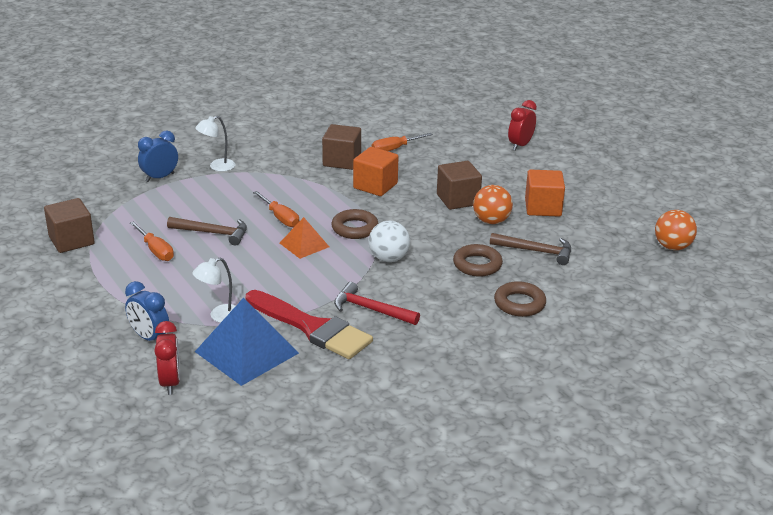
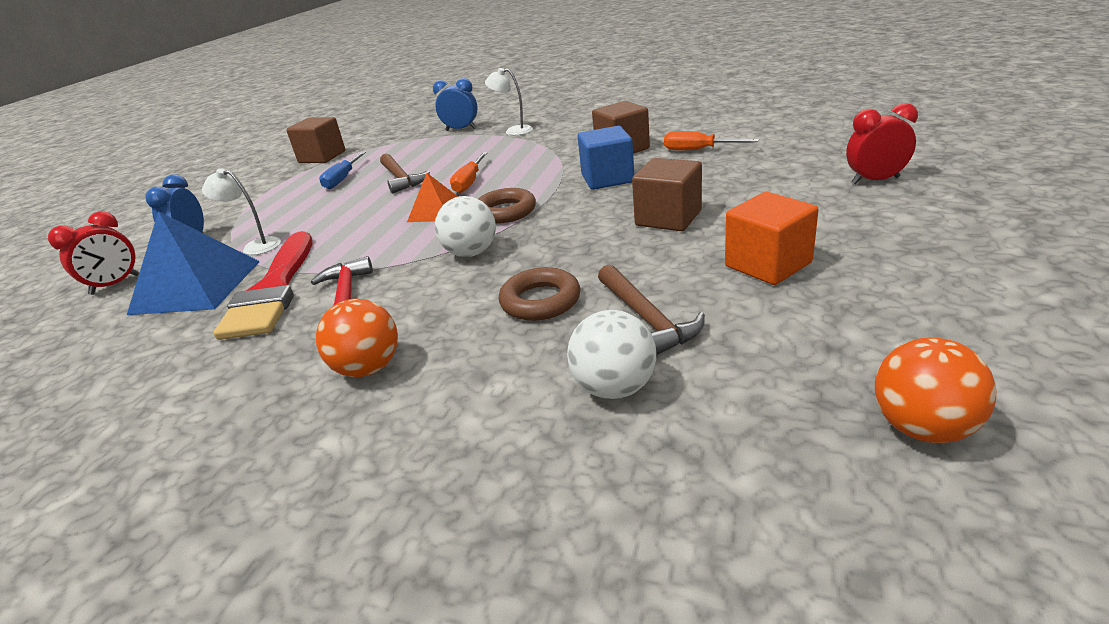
camera: 55 degrees right, 0 degrees up
(155, 250) = (343, 179): orange screwdriver -> blue screwdriver
(375, 186) = (607, 179): orange cube -> blue cube
(491, 221) = (661, 256): orange ball -> orange ball (368, 368)
(519, 303) = (485, 379): brown ring -> none
(571, 281) = (614, 388): none -> white ball

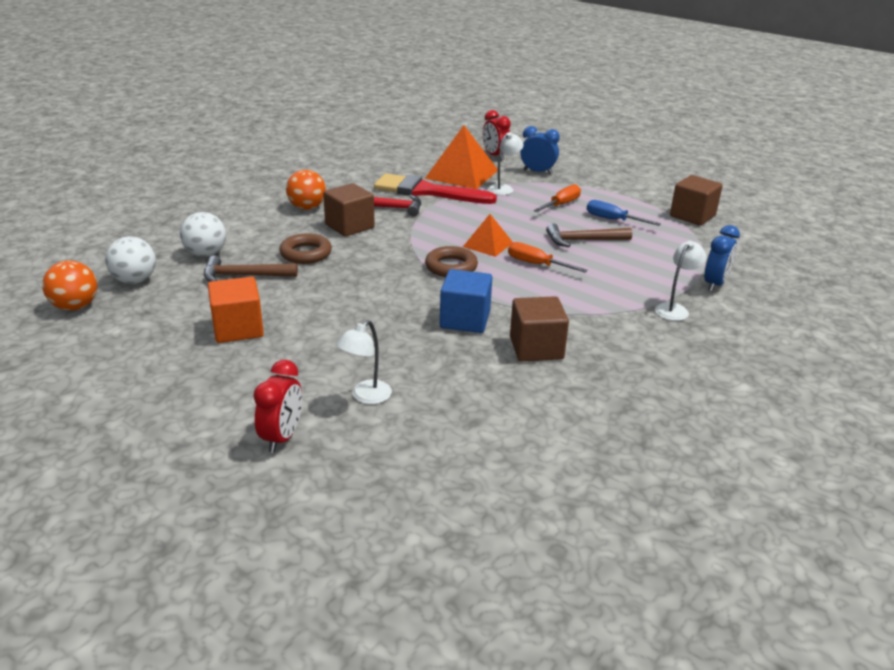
camera: 105 degrees right, 0 degrees up
(196, 286) = (462, 174): blue pyramid -> orange pyramid
(471, 253) = (397, 245): white ball -> white ball (135, 280)
(668, 218) = (352, 320): brown cube -> brown cube (349, 226)
(698, 150) = (479, 385): orange screwdriver -> orange screwdriver (561, 204)
(774, 174) = (366, 397): none -> white lamp

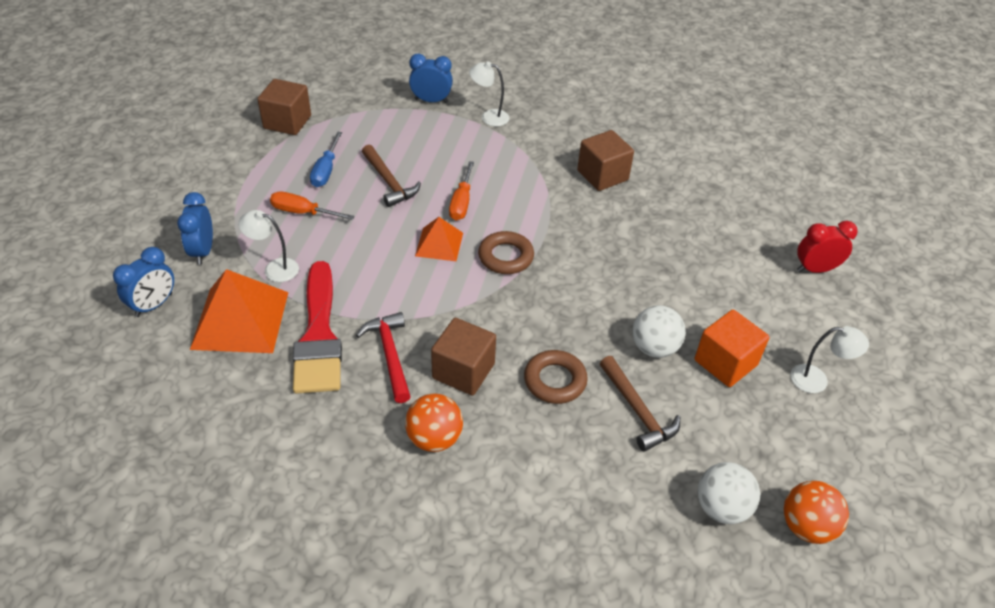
camera: 115 degrees left, 15 degrees up
(206, 254) = (619, 476): white ball -> white ball (654, 348)
(366, 397) = (737, 244): white lamp -> white lamp (817, 380)
(465, 320) = (593, 222): blue cube -> none
(495, 156) = (154, 305): red clock -> blue clock

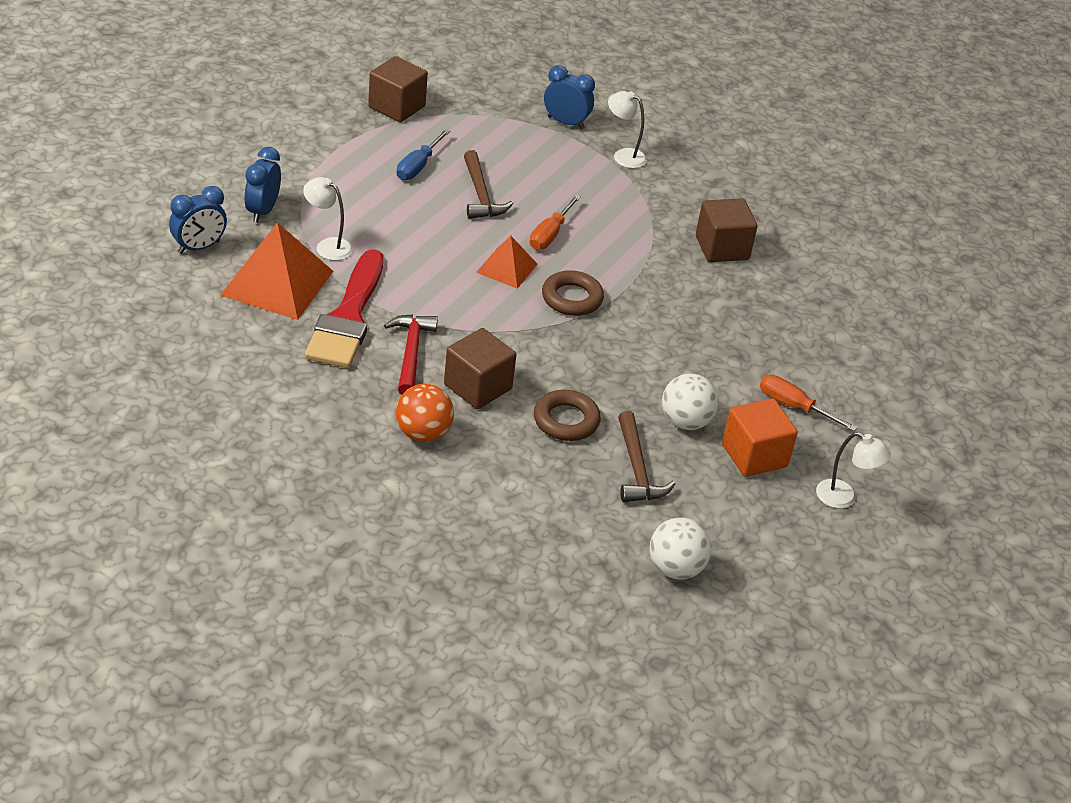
camera: 15 degrees right, 5 degrees down
(303, 212) = (377, 201): orange screwdriver -> orange screwdriver (794, 407)
(806, 526) = (752, 608): orange ball -> none
(815, 269) = (911, 401): red clock -> none

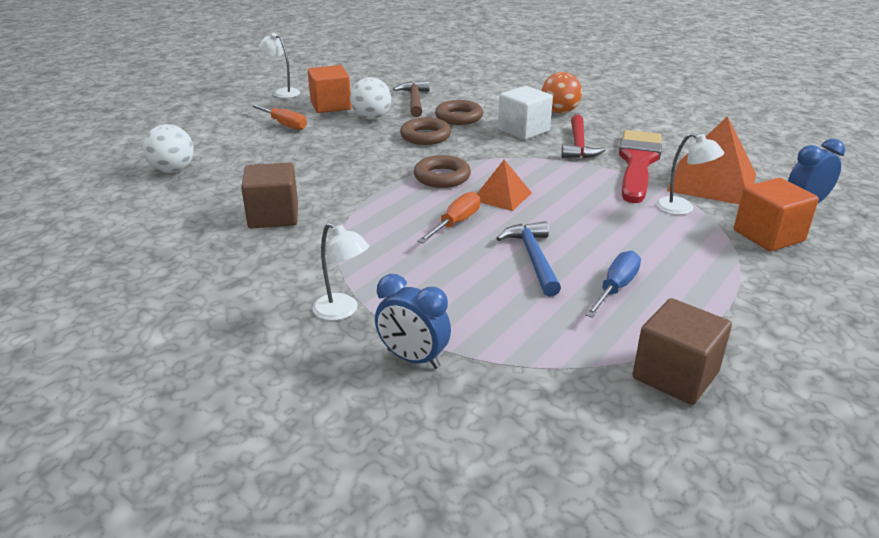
camera: 170 degrees left, 10 degrees down
(262, 211) = (768, 235): blue clock -> orange cube
(477, 387) = (523, 130): brown cube -> white cube
(481, 195) = (533, 258): brown hammer -> blue hammer
(603, 375) = (425, 136): none -> brown ring
(675, 568) = (404, 73): white ball -> white ball (173, 170)

